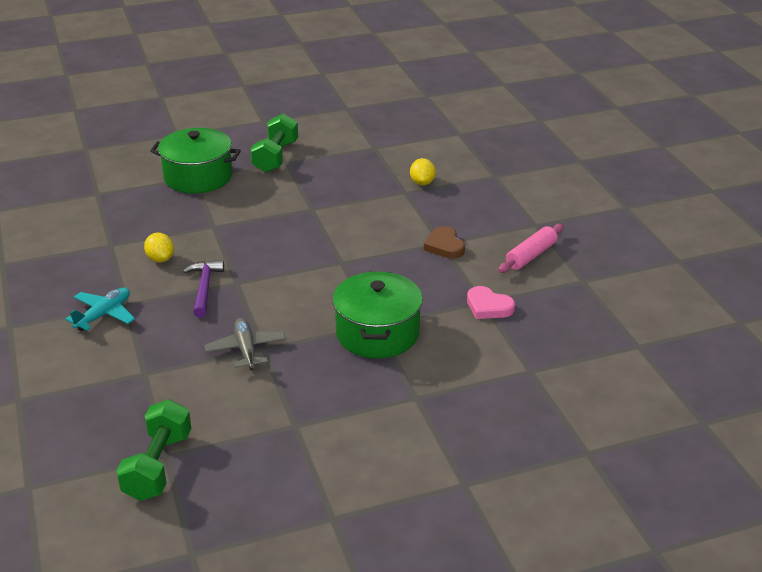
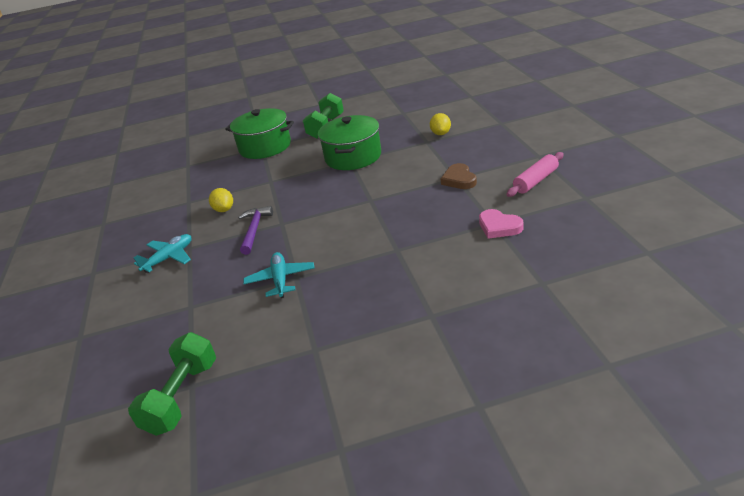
camera: 10 degrees right, 0 degrees up
(246, 349) = (280, 280): grey plane -> turquoise plane
(377, 333) = (397, 257): green pot -> green pot (353, 157)

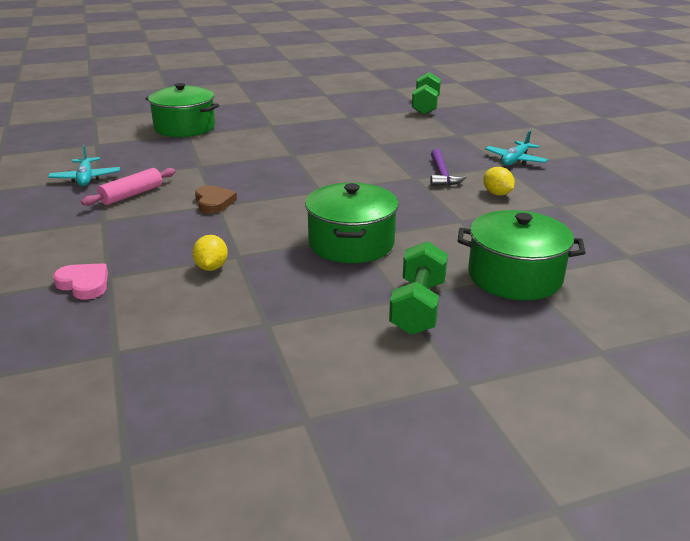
camera: 170 degrees right, 5 degrees down
(280, 280) = (391, 143): turquoise plane -> turquoise plane (86, 178)
(499, 227) = (196, 163): pink heart -> pink heart (84, 284)
(555, 300) = (185, 127): none -> green pot

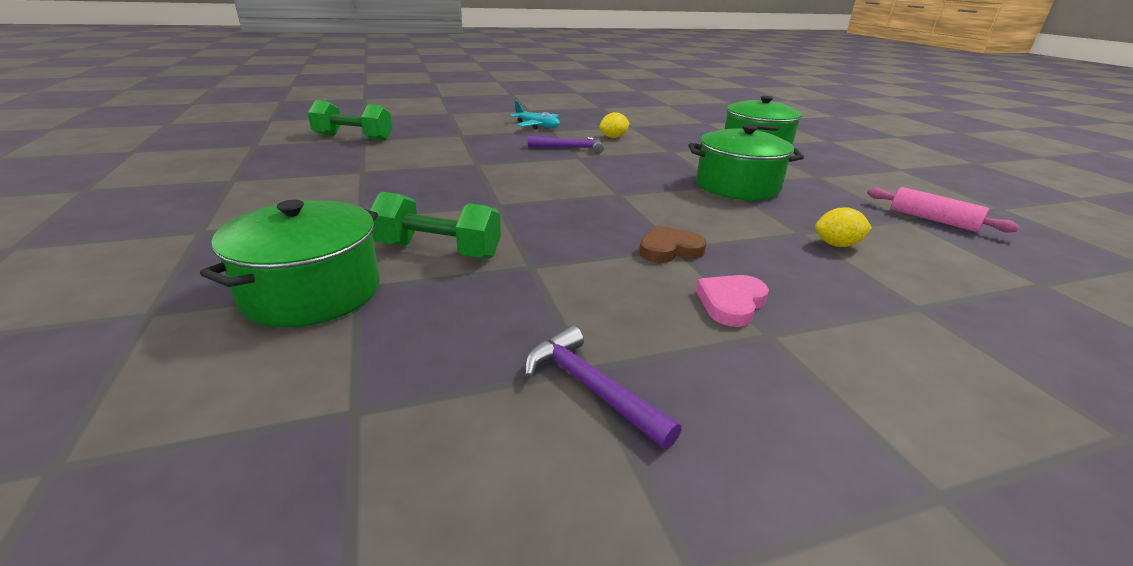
camera: 90 degrees left, 0 degrees up
(84, 284) = (955, 322): pink heart -> pink heart (731, 303)
(86, 178) = (590, 388): turquoise plane -> purple hammer
(132, 195) = (661, 318): pink rolling pin -> pink rolling pin (933, 220)
(418, 307) = (824, 172): green dumbbell -> green dumbbell (438, 251)

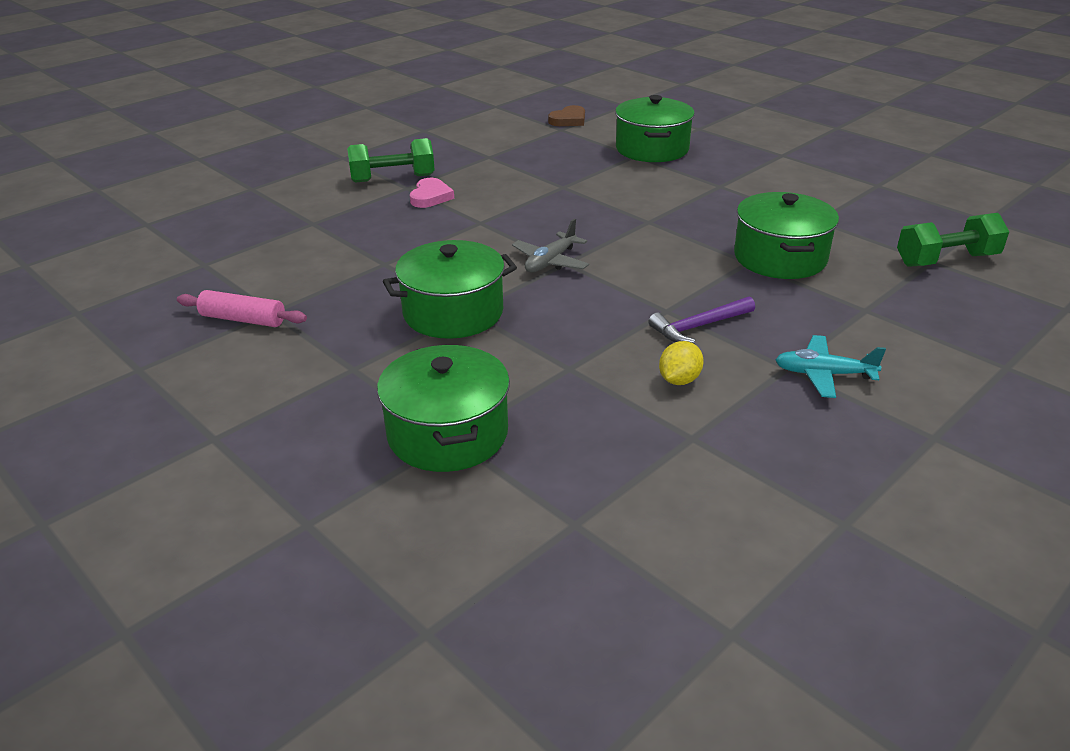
camera: 155 degrees right, 5 degrees up
(438, 251) = (629, 180): green dumbbell -> green dumbbell (393, 178)
(450, 160) = (780, 258): none -> green pot
(590, 388) = (482, 152): purple hammer -> none
(631, 197) = (550, 262): none -> grey plane
(669, 249) = (484, 219): brown heart -> brown heart (569, 120)
(837, 245) = (354, 258): yellow lemon -> none

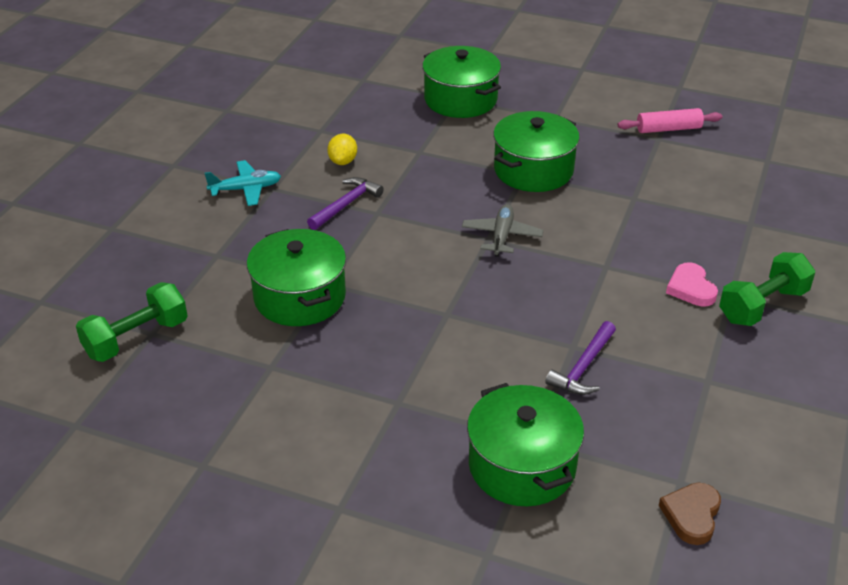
camera: 155 degrees right, 5 degrees up
(567, 176) = (583, 367): none -> purple hammer

